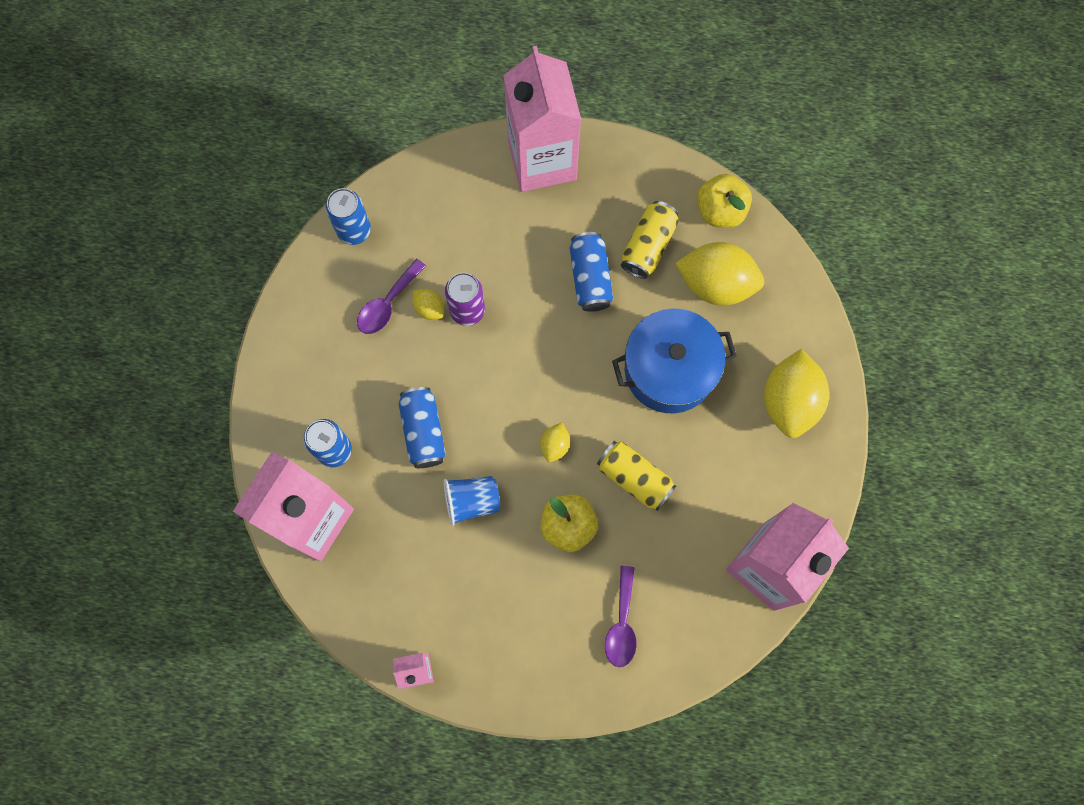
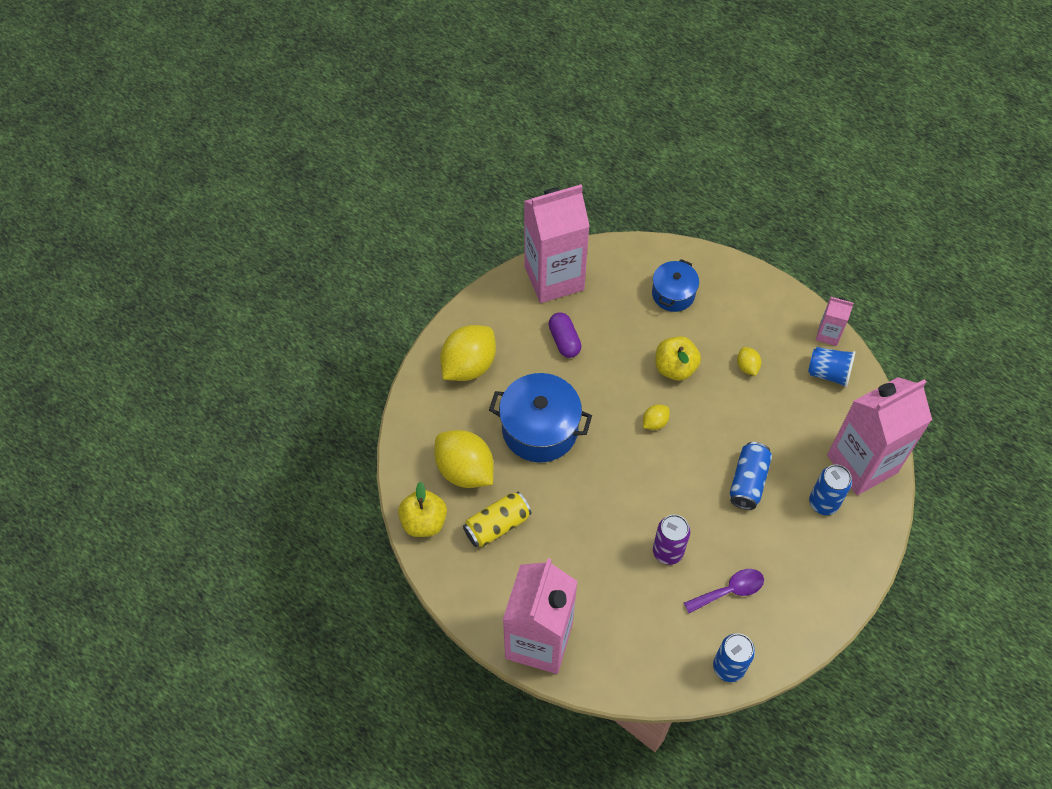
camera: 150 degrees left, 15 degrees down
(429, 308) = (697, 569): yellow lemon -> yellow lemon (747, 366)
(472, 501) = (736, 417): blue cup -> blue cup (828, 373)
(590, 277) = (557, 525): blue can -> none
(621, 624) = (673, 294): purple spoon -> blue pot
(634, 478) = (610, 373): yellow can -> none
(707, 490) = (564, 341): none -> purple capsule

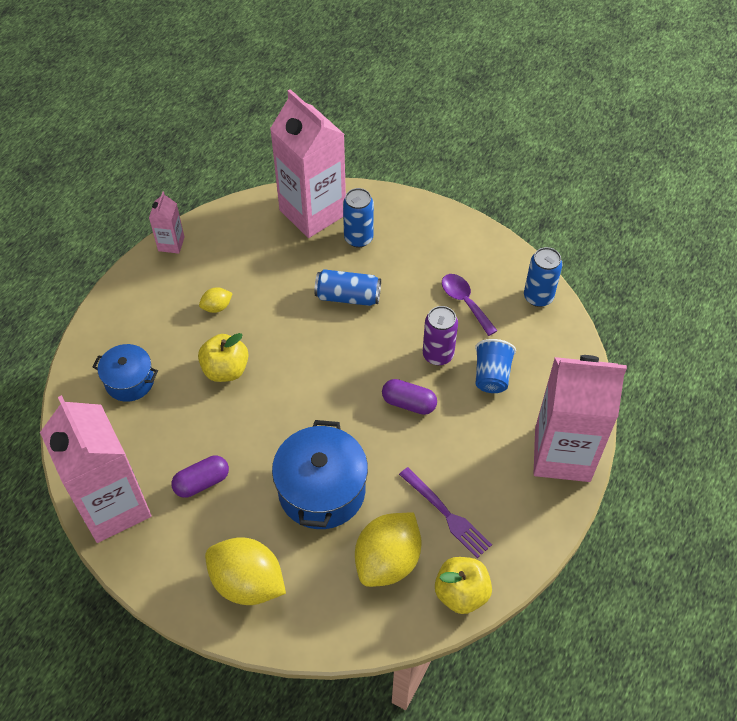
camera: 100 degrees left, 5 degrees down
(497, 525) = (447, 514): yellow can -> purple fork
(616, 515) = (409, 403): none -> purple capsule
(655, 422) = (295, 381): yellow lemon -> none
(828, 373) = (216, 241): blue cup -> blue cup (491, 376)

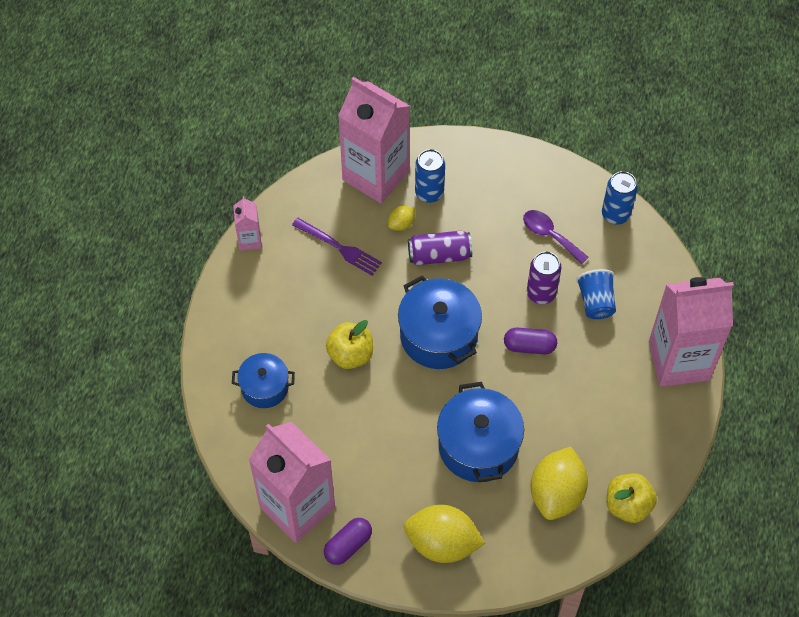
camera: 15 degrees left, 5 degrees up
(202, 482) = (368, 465): purple capsule -> purple capsule (348, 545)
(217, 307) = (319, 294): yellow lemon -> yellow lemon (401, 224)
(320, 372) = (438, 335): none -> blue pot
(348, 296) = (439, 255): blue can -> purple can
(447, 514) = (595, 440): purple fork -> purple fork (340, 248)

